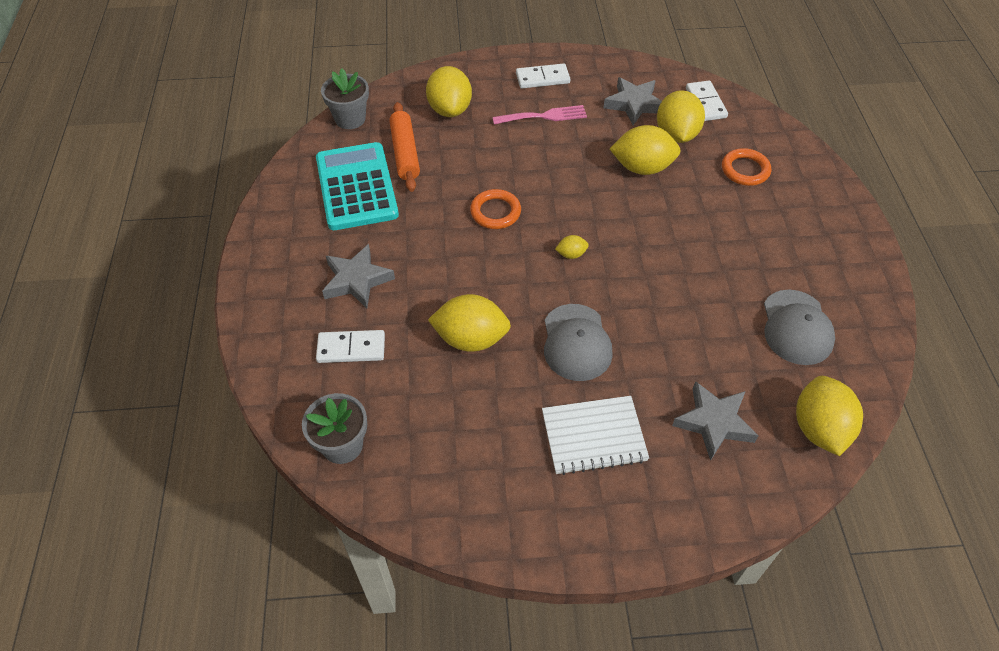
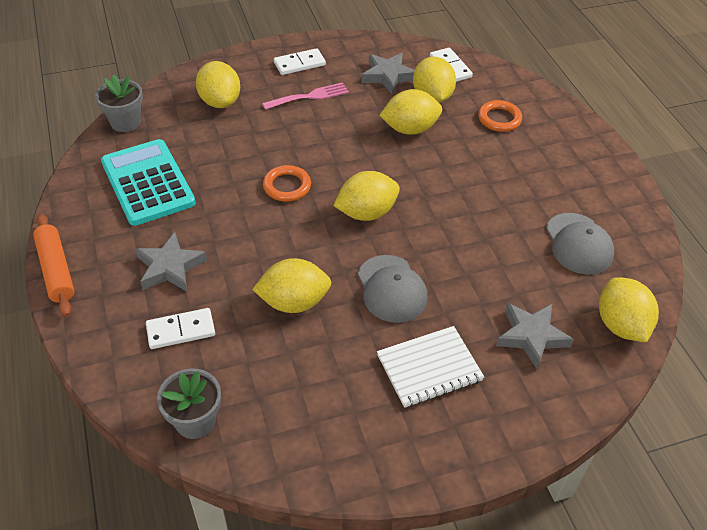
camera: 15 degrees left, 5 degrees down
(405, 153) = (187, 146): orange rolling pin -> orange rolling pin (56, 270)
(571, 254) = (366, 213): yellow lemon -> yellow lemon, size x2.21

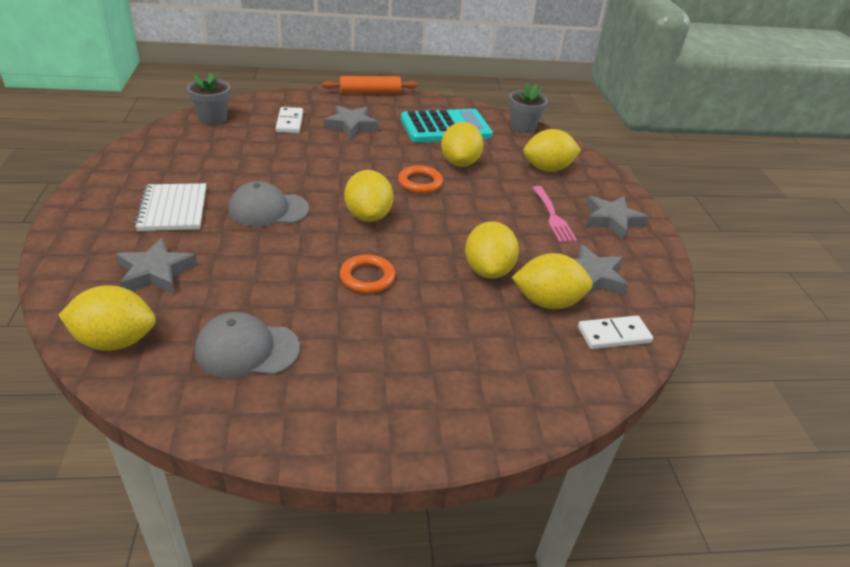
camera: 100 degrees right, 10 degrees down
(294, 302) = (285, 164): yellow lemon -> yellow lemon (459, 163)
(299, 64) = (612, 220): white domino -> grey star
(499, 119) = (496, 350): orange ring -> orange ring (367, 277)

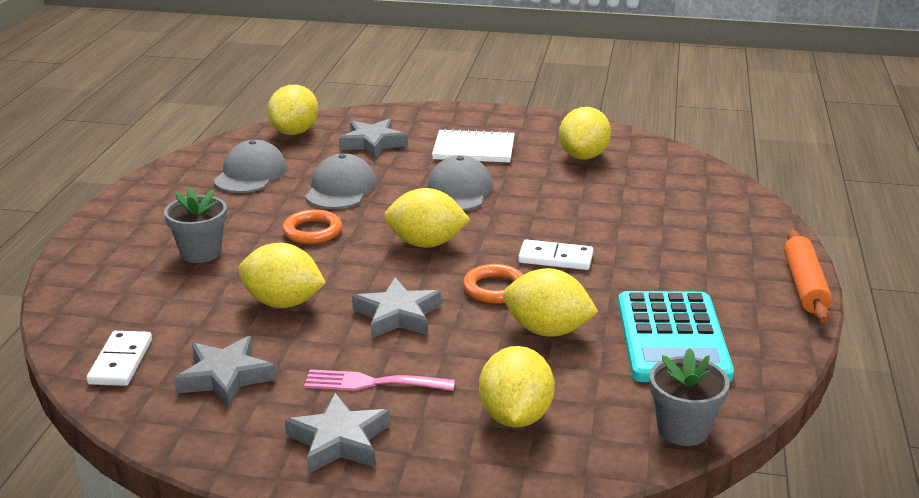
camera: 110 degrees right, 10 degrees down
(213, 118) = (684, 169): grey flower pot -> grey flower pot (201, 252)
(275, 276) = (340, 189): none -> grey cap
(290, 122) = (678, 214): white domino -> white domino (555, 258)
(351, 125) = (672, 256): grey star -> grey star (397, 315)
(547, 302) = (204, 330): yellow lemon -> yellow lemon (583, 156)

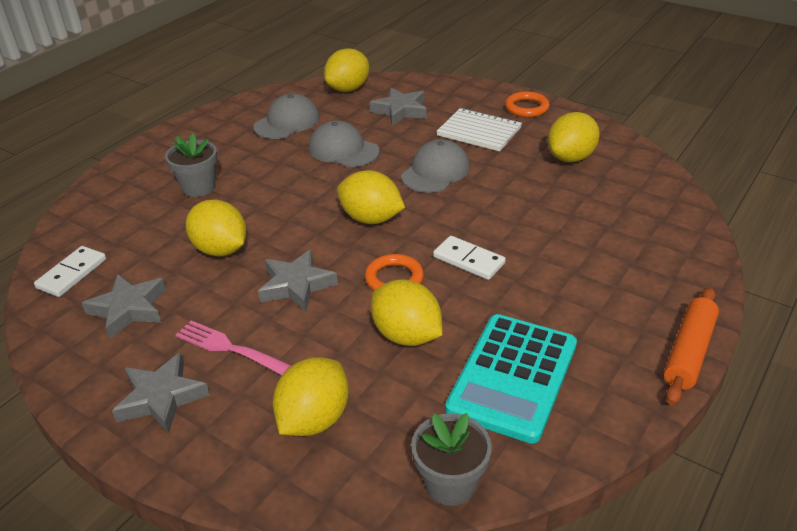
camera: 25 degrees right, 10 degrees up
(312, 231) = (292, 186): orange ring -> orange ring (526, 108)
(340, 189) = (343, 150): grey cap -> grey cap turned 90 degrees counterclockwise

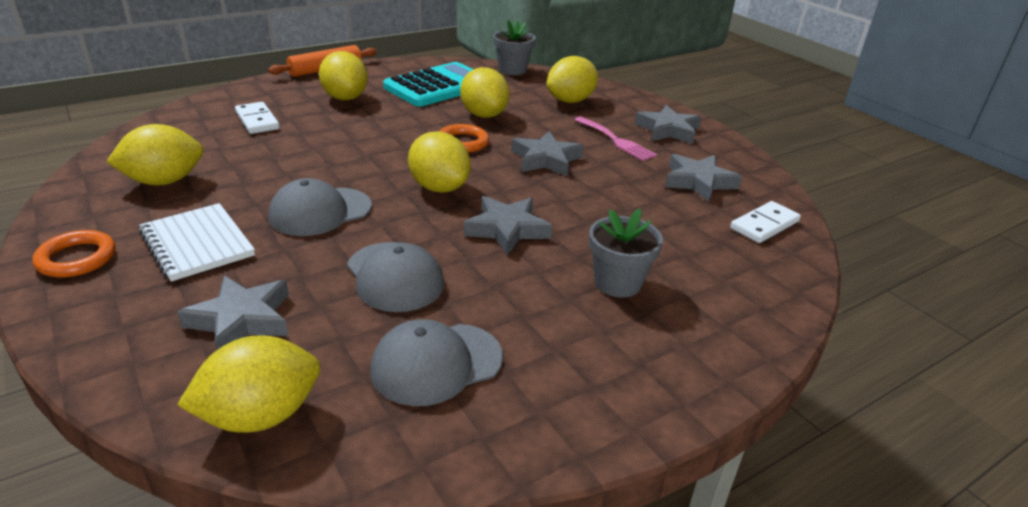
camera: 160 degrees left, 5 degrees down
(221, 249) = (605, 204): yellow lemon -> yellow lemon (345, 98)
(293, 200) = (507, 229): none -> grey star
(468, 260) = (391, 137): white domino -> white domino (257, 120)

